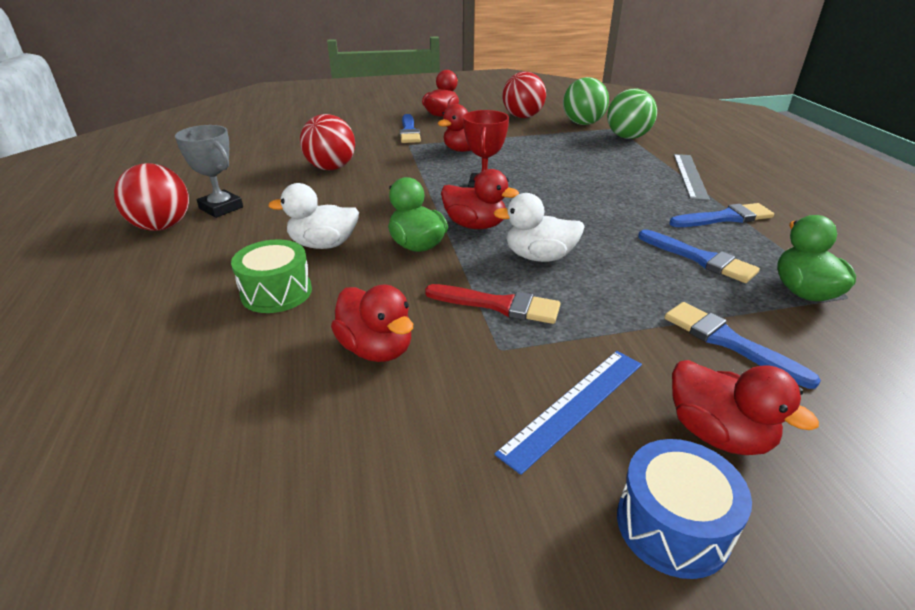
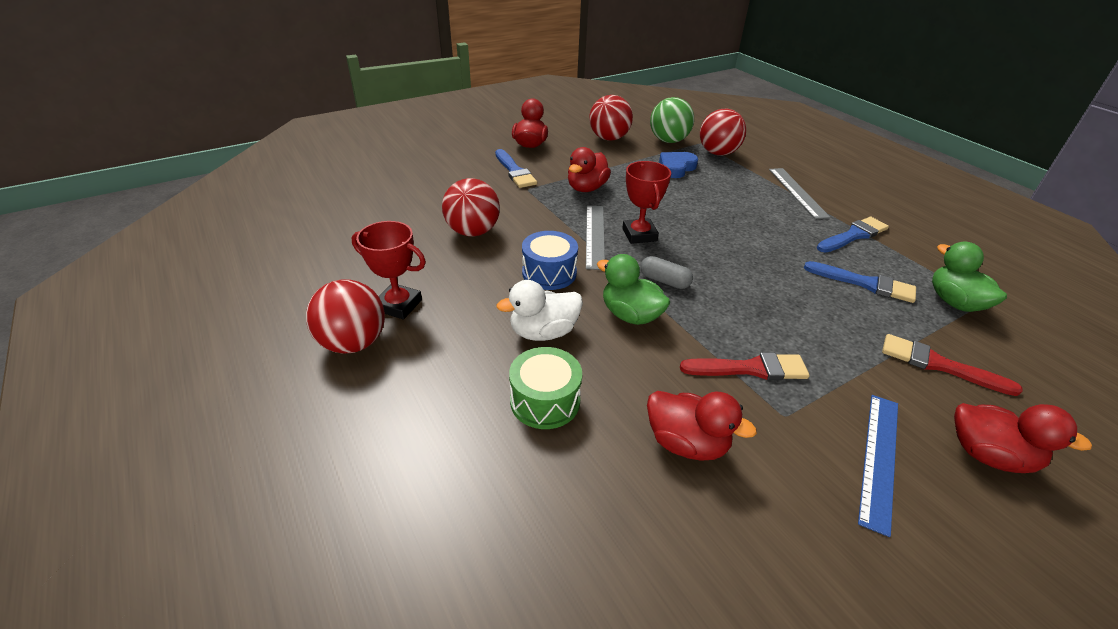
camera: 20 degrees left, 5 degrees up
(221, 208) = (398, 305): grey trophy -> red trophy
(439, 184) = (595, 236): none -> grey ruler
(475, 225) = (664, 281): red duck -> grey capsule
(539, 257) = (743, 307): white duck -> none
(571, 144) = (676, 168): none -> blue heart
(627, 137) = (718, 153): green ball -> red ball
(672, 525) = (1015, 547): blue drum -> blue drum (549, 273)
(728, 342) = (939, 365): blue brush -> red brush

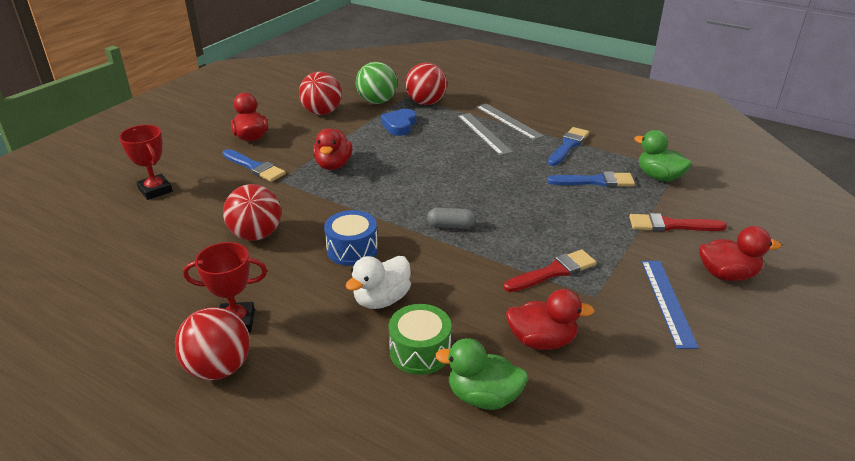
camera: 25 degrees left, 5 degrees down
(595, 236) = (369, 205): grey ruler -> grey ruler (483, 133)
(630, 315) = (442, 262): green duck -> green duck (483, 397)
(639, 235) = (406, 193): red trophy -> red trophy (155, 190)

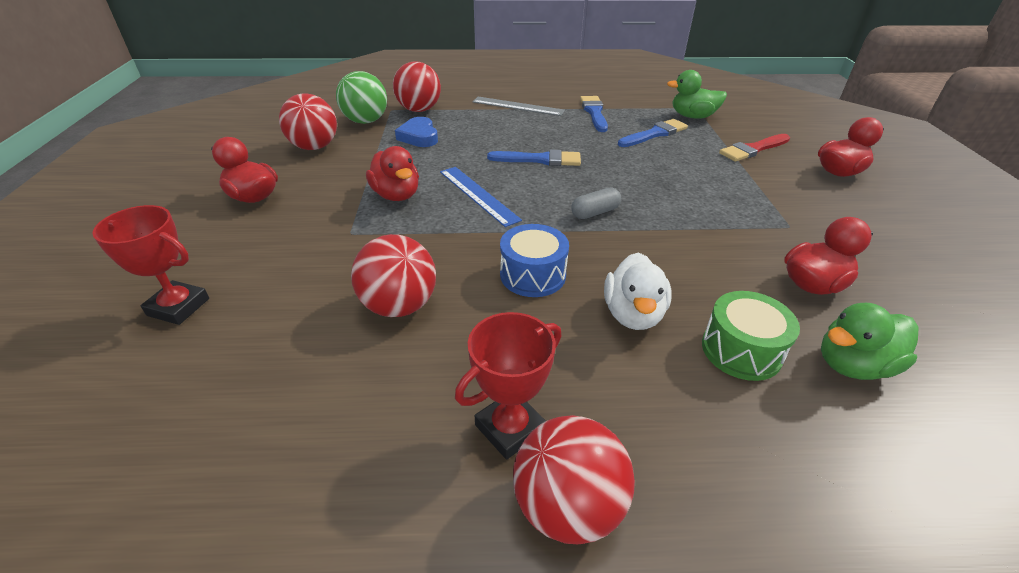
camera: 35 degrees left, 5 degrees up
(255, 167) = (299, 229): blue brush -> blue brush (540, 160)
(483, 133) = (510, 122): grey ruler -> none
(553, 272) = (732, 219): red brush -> none
(667, 302) = (838, 209): blue ruler -> blue ruler (478, 195)

